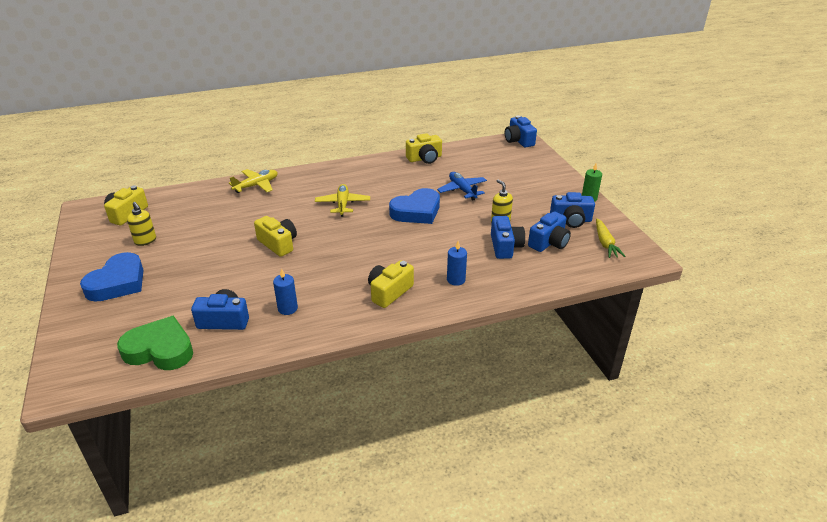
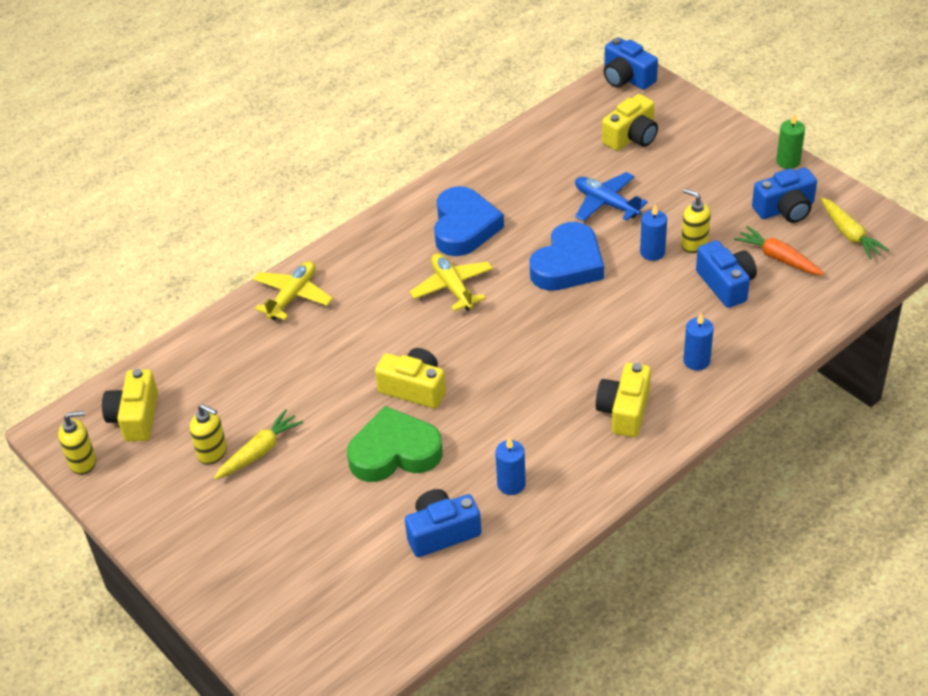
camera: 20 degrees left, 10 degrees up
(81, 225) = (83, 462): none -> yellow soap dispenser
(118, 283) = (239, 533): blue heart -> blue heart (464, 227)
(160, 349) = (394, 604): green heart -> green heart (394, 452)
(169, 248) = (259, 451): none -> yellow carrot
(425, 158) = (510, 159): yellow camera -> yellow camera (631, 137)
(471, 219) = (652, 252): none -> blue candle
(549, 242) = (778, 258): blue camera -> orange carrot

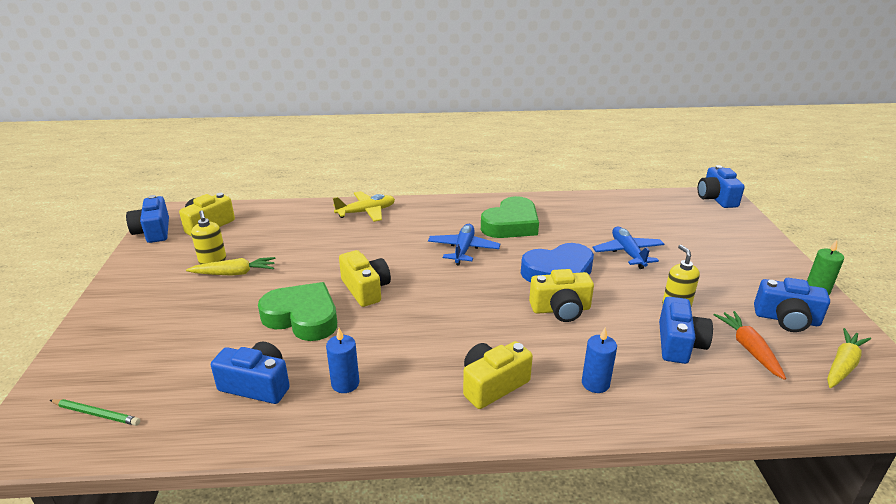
camera: 35 degrees right, 15 degrees down
(83, 462) = (153, 231): yellow soap dispenser -> blue camera
(343, 641) = (96, 414): none -> green pencil
(452, 287) = (463, 249): yellow plane -> blue plane
(464, 227) = (511, 224): blue heart -> green heart
(631, 137) = (688, 227): yellow camera -> yellow camera (560, 309)
(652, 252) = (634, 295): blue candle -> none
(849, 234) = (842, 365): yellow carrot -> yellow carrot turned 150 degrees counterclockwise

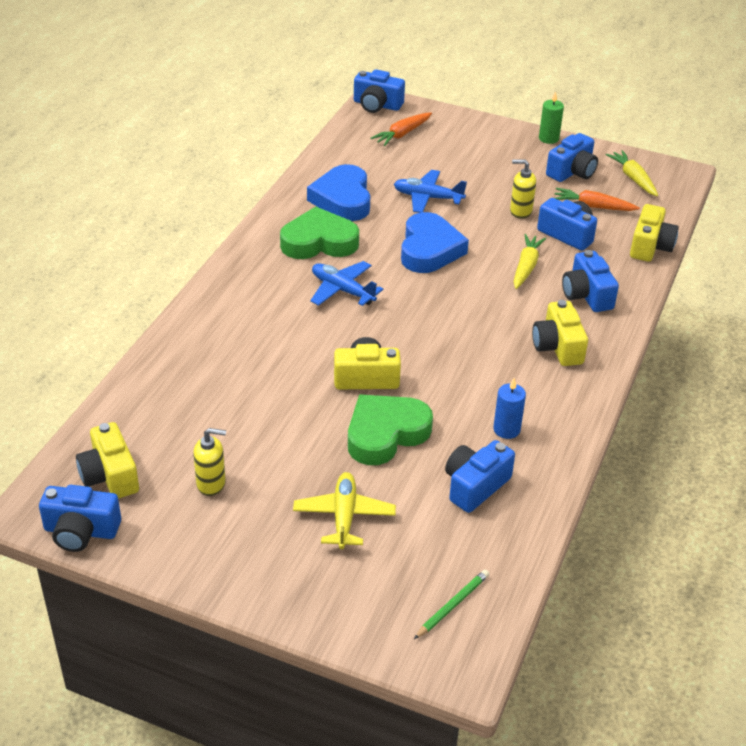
camera: 65 degrees left, 10 degrees up
(234, 273) = (257, 469): yellow carrot -> yellow carrot (526, 267)
(366, 212) = (198, 332): yellow plane -> yellow plane (344, 516)
(511, 224) = (319, 242): green heart -> green heart turned 75 degrees counterclockwise
(560, 309) = (484, 272): yellow camera -> yellow camera (650, 246)
(575, 219) = (343, 199): none -> blue heart
(595, 383) = (587, 295): blue candle -> blue camera
(696, 218) = (402, 134): none -> orange carrot

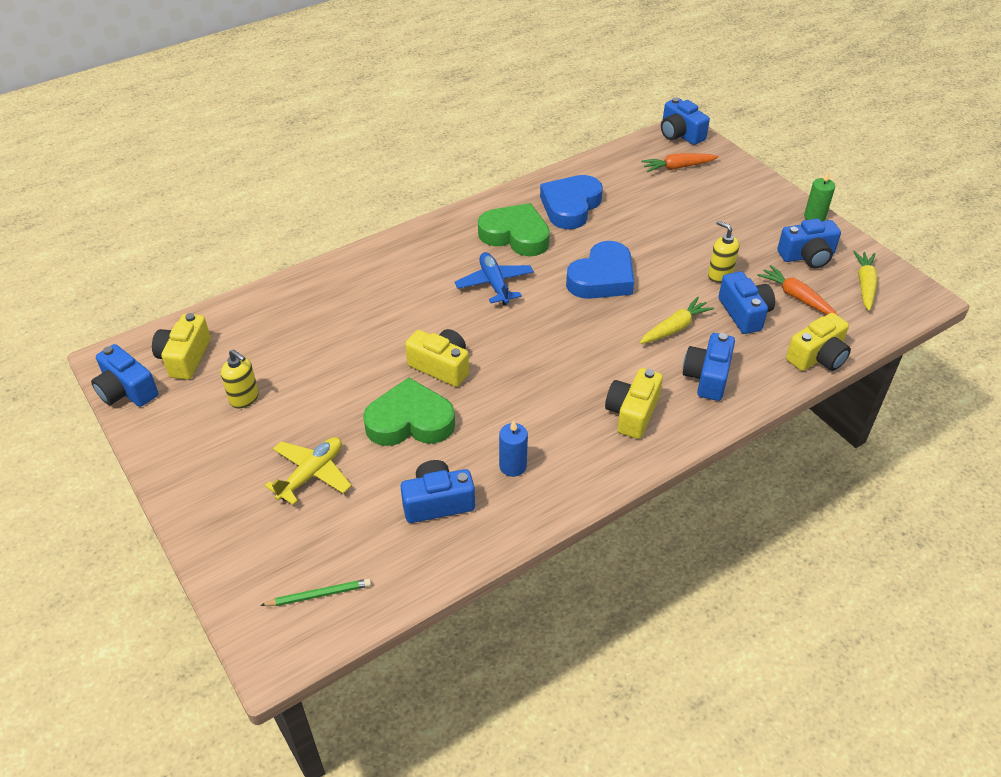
camera: 35 degrees right, 5 degrees up
(427, 198) = (645, 231): blue plane -> none

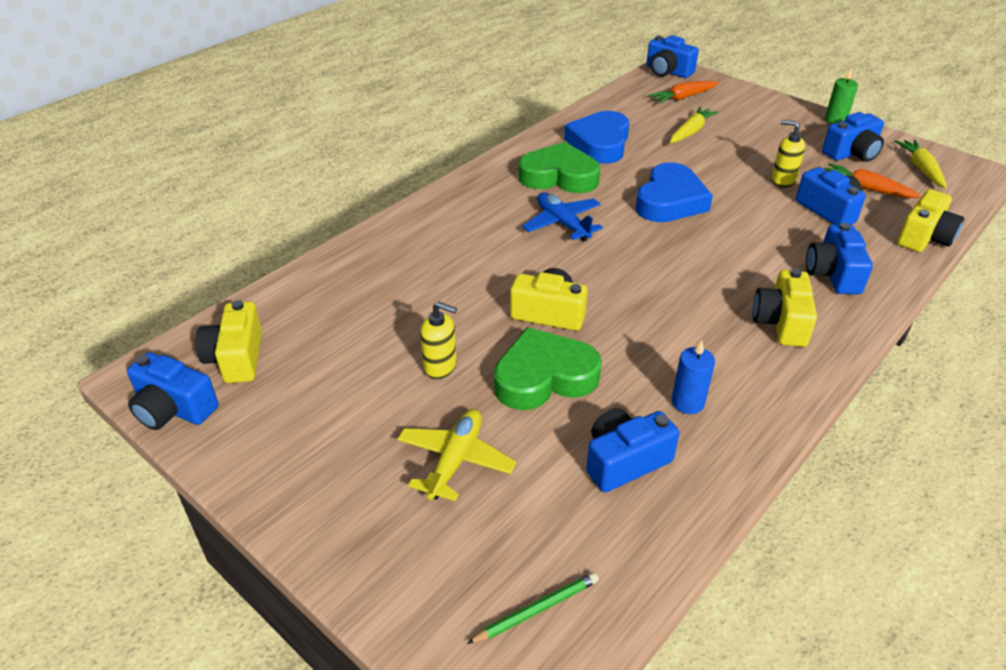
camera: 15 degrees left, 5 degrees down
(244, 398) = (331, 389): yellow soap dispenser -> yellow soap dispenser (440, 367)
(675, 328) = (771, 234): yellow carrot -> yellow carrot (691, 132)

